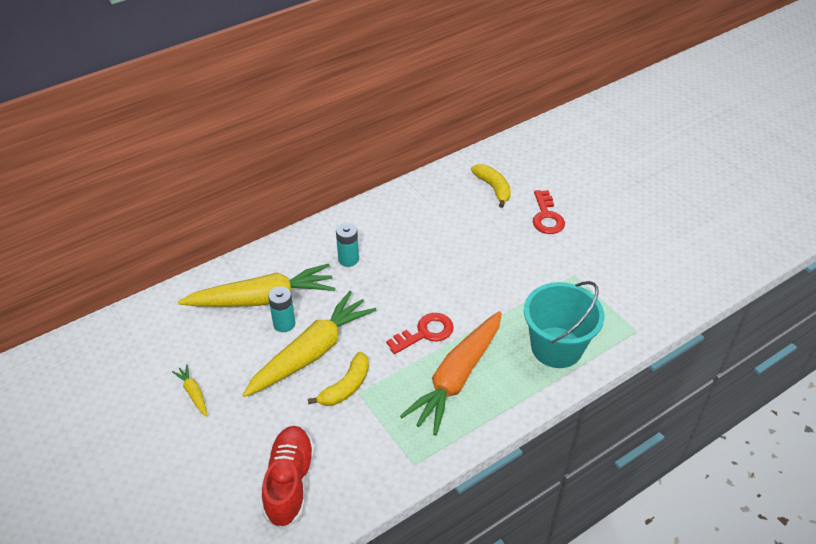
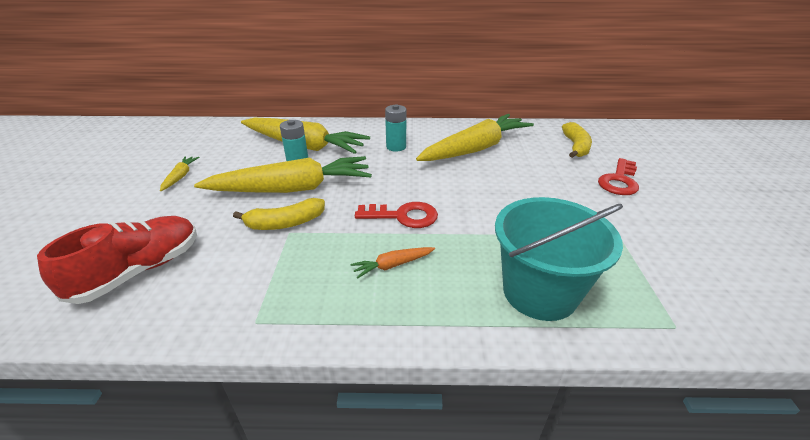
camera: 35 degrees right, 10 degrees down
(417, 229) = (475, 149): none -> yellow carrot
(456, 378) = (393, 265): orange carrot -> orange carrot, size x0.41

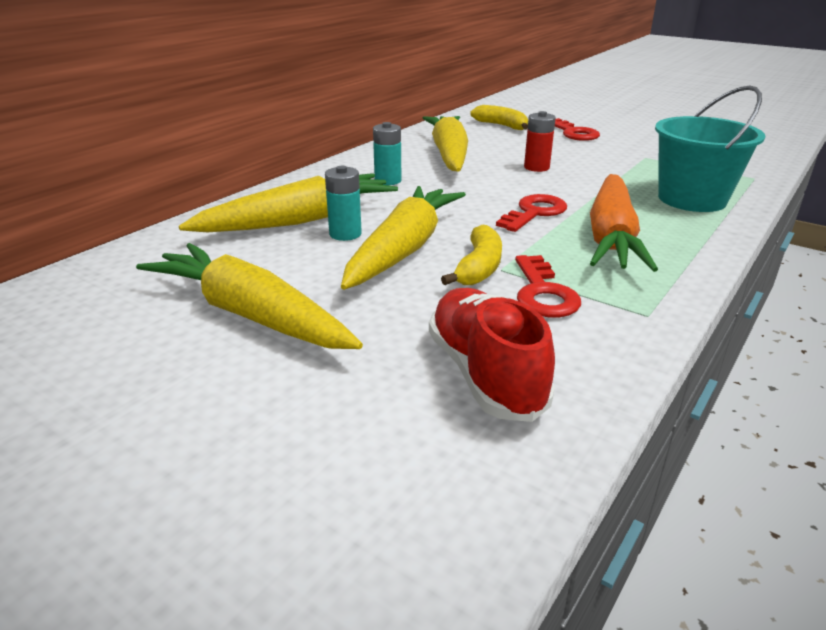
camera: 55 degrees left, 5 degrees down
(180, 177) = (250, 314): yellow carrot -> yellow carrot, size x2.44
(262, 261) = (543, 293): none -> red key
(393, 265) = (611, 236): orange carrot -> orange carrot, size x2.44
(501, 189) = (536, 167): none -> red battery

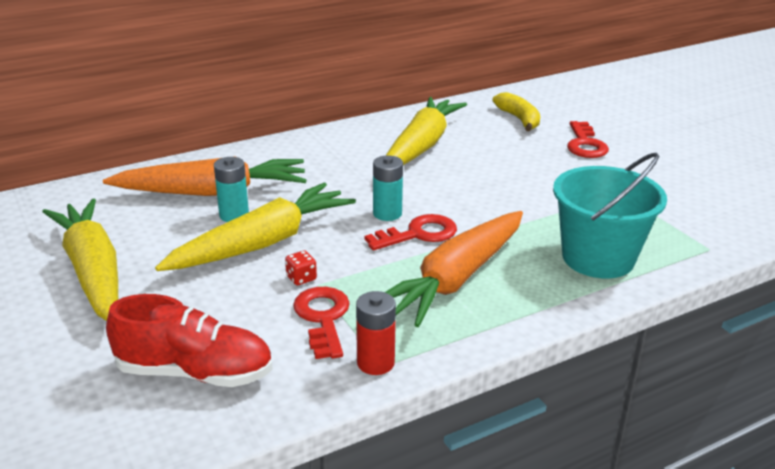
camera: 25 degrees right, 0 degrees up
(299, 221) = (213, 192): yellow carrot -> orange carrot
(388, 181) = (330, 165): turquoise battery -> turquoise battery (387, 213)
(479, 267) = (301, 278): yellow banana -> red dice
(485, 374) = (195, 372): red shoe -> red shoe turned 90 degrees clockwise
(536, 167) = (487, 181): red battery -> red battery (375, 363)
(543, 293) = (323, 318): red key -> red key turned 150 degrees clockwise

